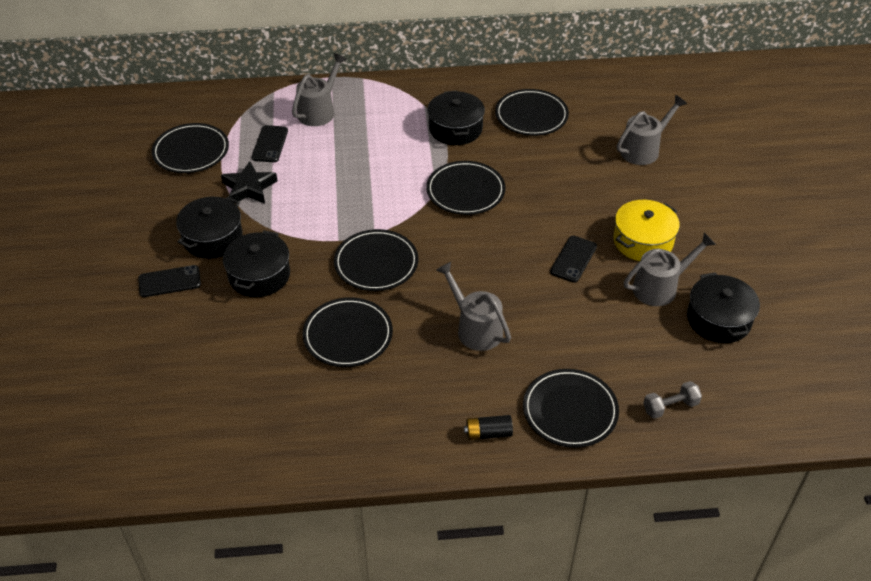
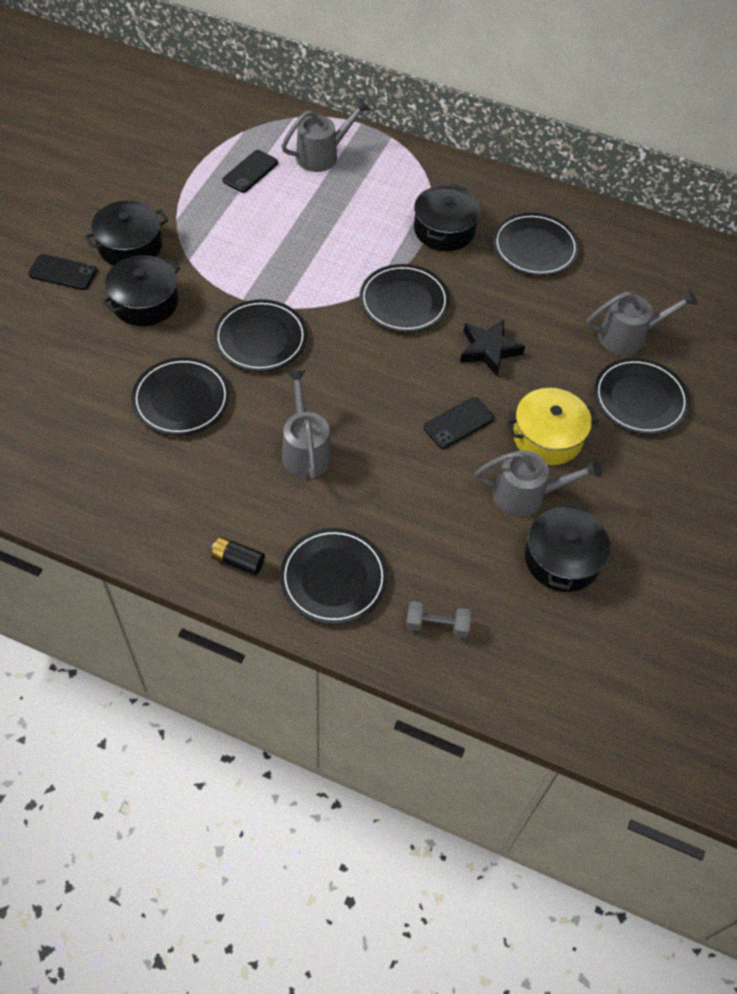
camera: 25 degrees right, 10 degrees up
(191, 151) = (173, 149): black plate -> black plate (640, 399)
(249, 188) = (199, 209): black star -> black star (489, 350)

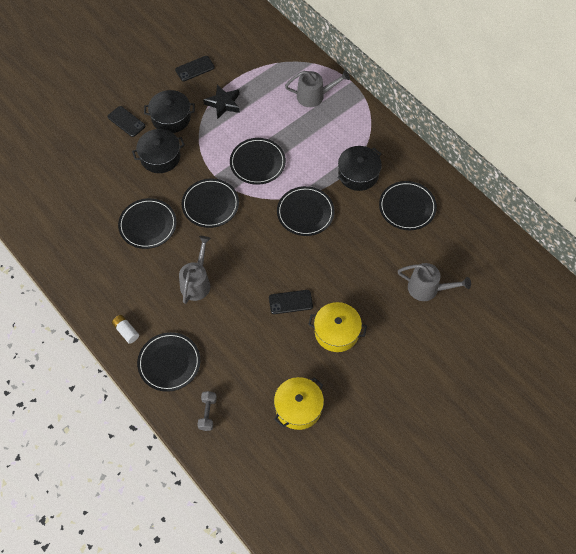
camera: 30 degrees right, 5 degrees up
(238, 561) = (126, 331): black battery -> white battery
(250, 172) = (265, 92): black phone -> black phone (195, 68)
(437, 625) = (207, 413): grey dumbbell -> grey dumbbell turned 60 degrees clockwise
(489, 350) = (336, 263): black star -> black star (223, 103)
(527, 495) = (302, 362): grey watering can -> none
(562, 559) = (298, 407): black pot -> yellow pot
(640, 399) = (407, 331): black plate -> black plate (257, 163)

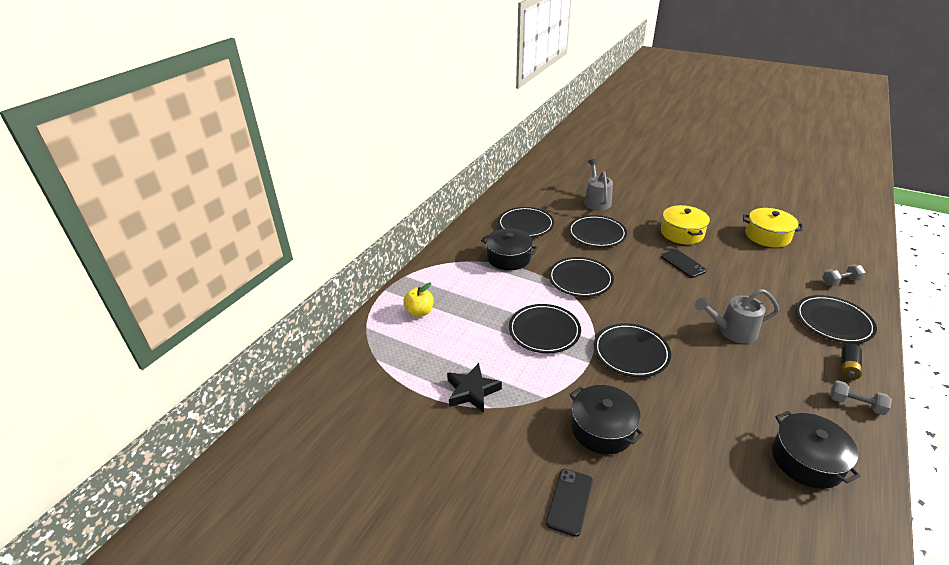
camera: 110 degrees left, 25 degrees down
(99, 308) = (855, 404): none -> grey dumbbell
(126, 331) = (848, 367): white battery -> black battery
(148, 225) = (709, 401): black plate -> black plate (596, 233)
(171, 118) = (528, 443): black pot -> black pot (806, 460)
(195, 68) = (421, 448): black phone -> none
(314, 96) = (419, 312): grey watering can -> yellow apple

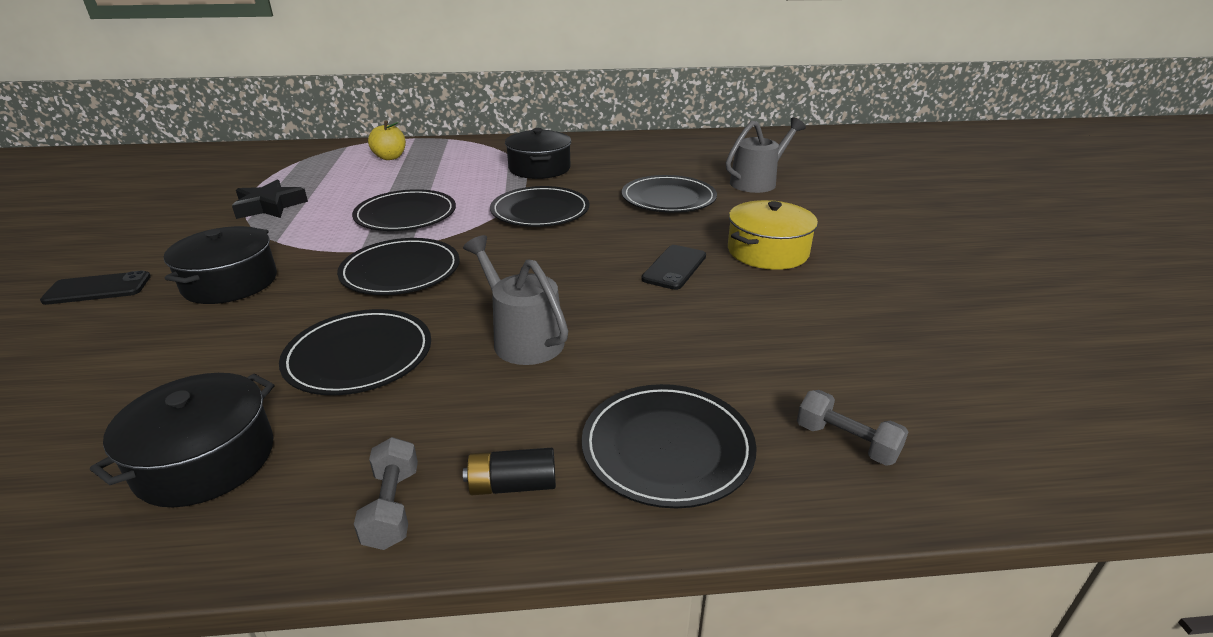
camera: 55 degrees right, 5 degrees down
(525, 224) = (627, 160): black plate -> black plate (359, 356)
(767, 236) = (894, 328): yellow pot -> none

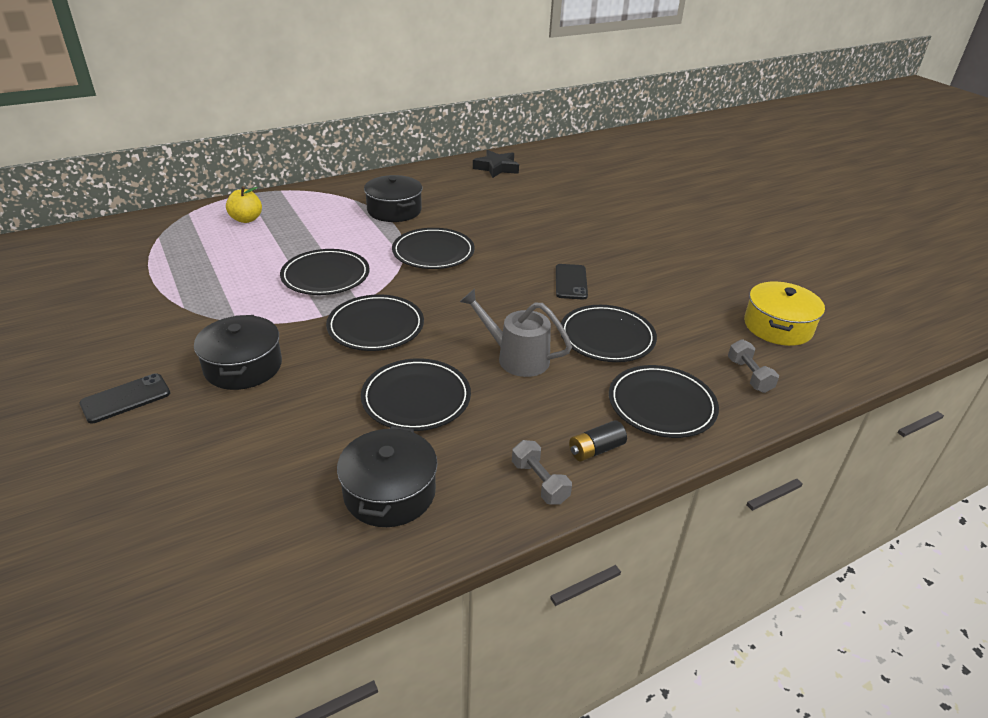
camera: 25 degrees left, 5 degrees up
(269, 206) = (188, 290): black star -> black star (496, 168)
(668, 198) = (520, 223): black plate -> black plate (607, 337)
(758, 182) = (572, 197): grey watering can -> none
(767, 251) = (621, 257): yellow pot -> yellow pot (778, 326)
(846, 442) = (749, 375): grey dumbbell -> grey dumbbell turned 60 degrees clockwise

